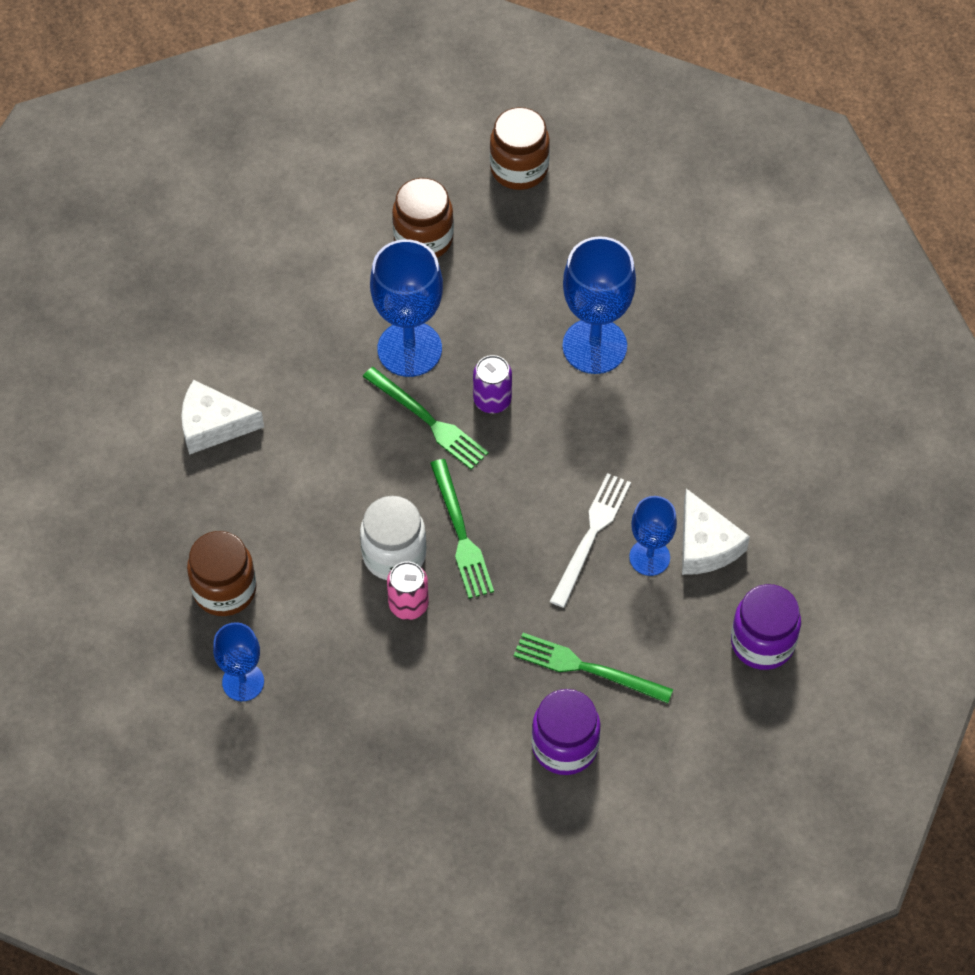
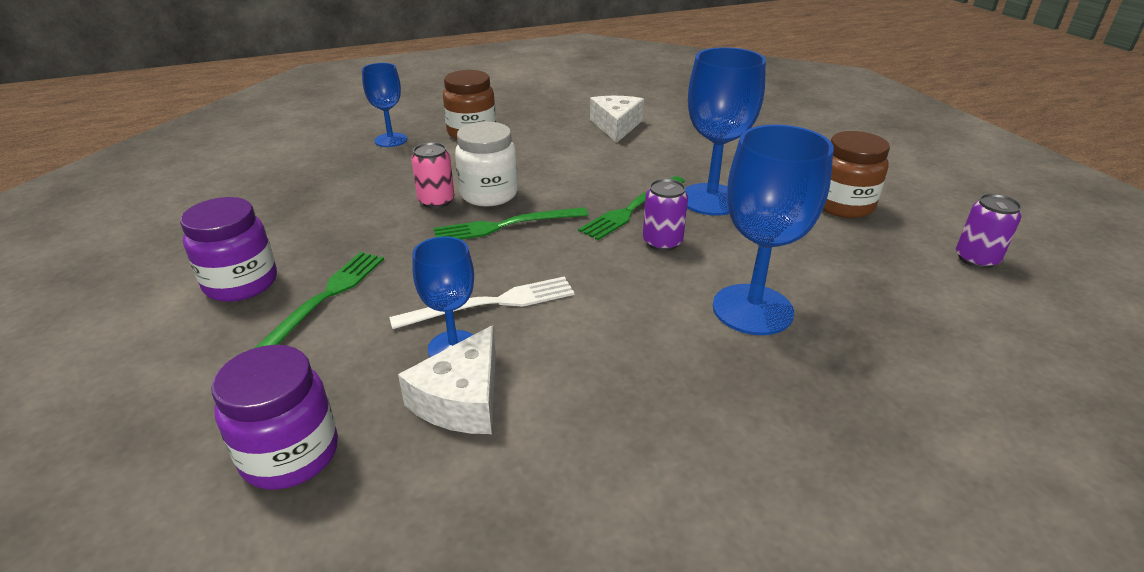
camera: 90 degrees right, 25 degrees down
(519, 168) = (976, 259): brown jar -> purple can
(591, 535) = (491, 303): white fork -> white fork turned 45 degrees counterclockwise
(705, 545) = (461, 399): white cheese -> white cheese turned 45 degrees counterclockwise

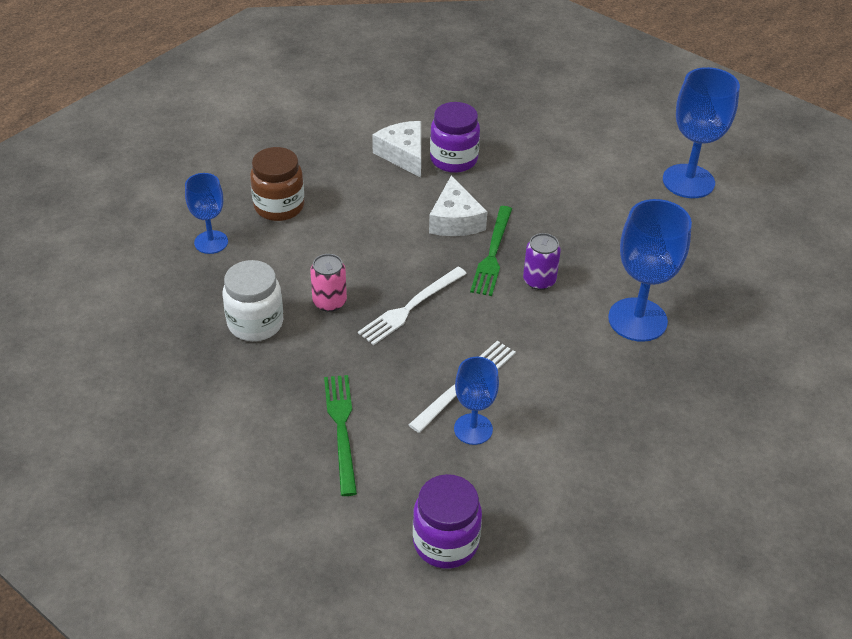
camera: 30 degrees left, 10 degrees up
(241, 283) = (260, 442): purple jar -> purple jar (453, 159)
(461, 399) = (512, 462): white cheese -> white cheese (455, 220)
(489, 194) = (366, 278): white jar -> white jar (255, 323)
(506, 226) = (411, 307): green fork -> white fork
(711, 199) = (543, 222): blue goblet -> blue goblet (688, 181)
(843, 205) = (640, 195): brown jar -> none
(976, 259) = (748, 220): purple can -> none

